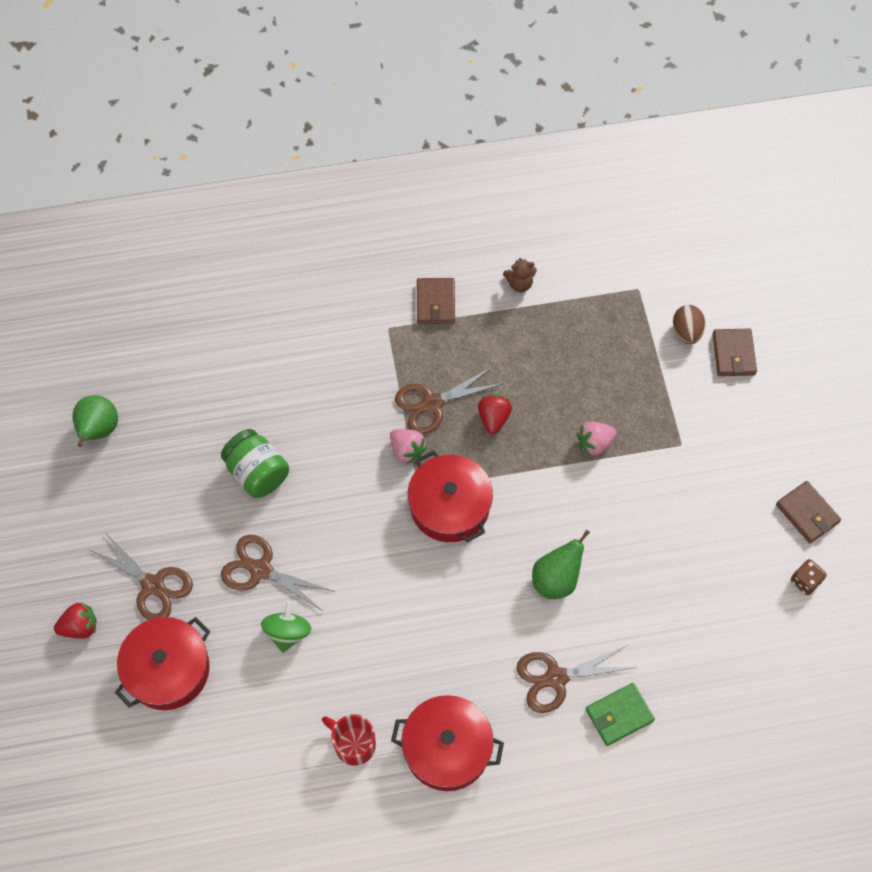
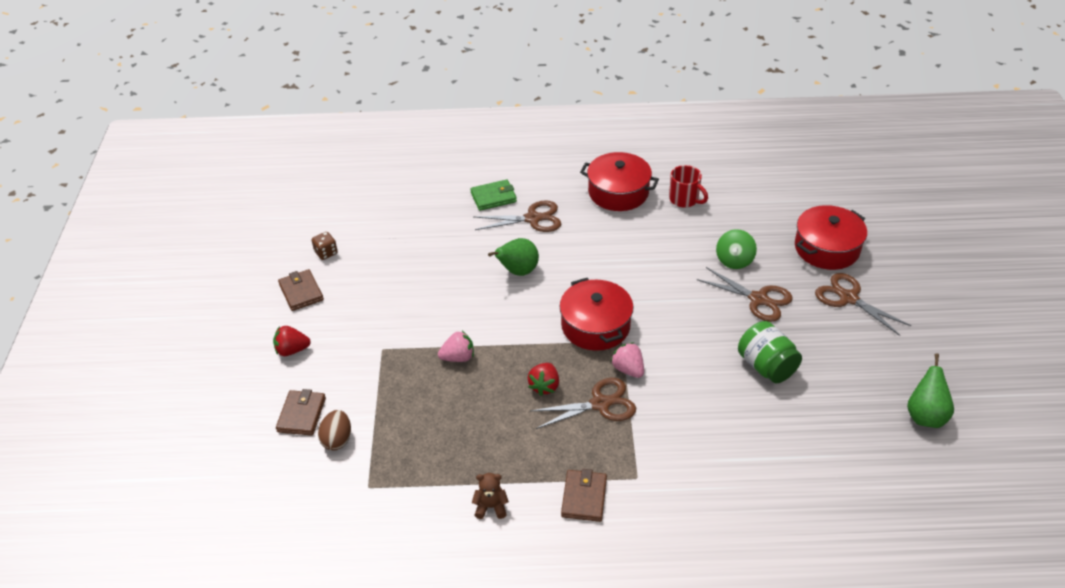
camera: 170 degrees left, 20 degrees down
(80, 627) = (903, 278): red strawberry -> red strawberry (292, 350)

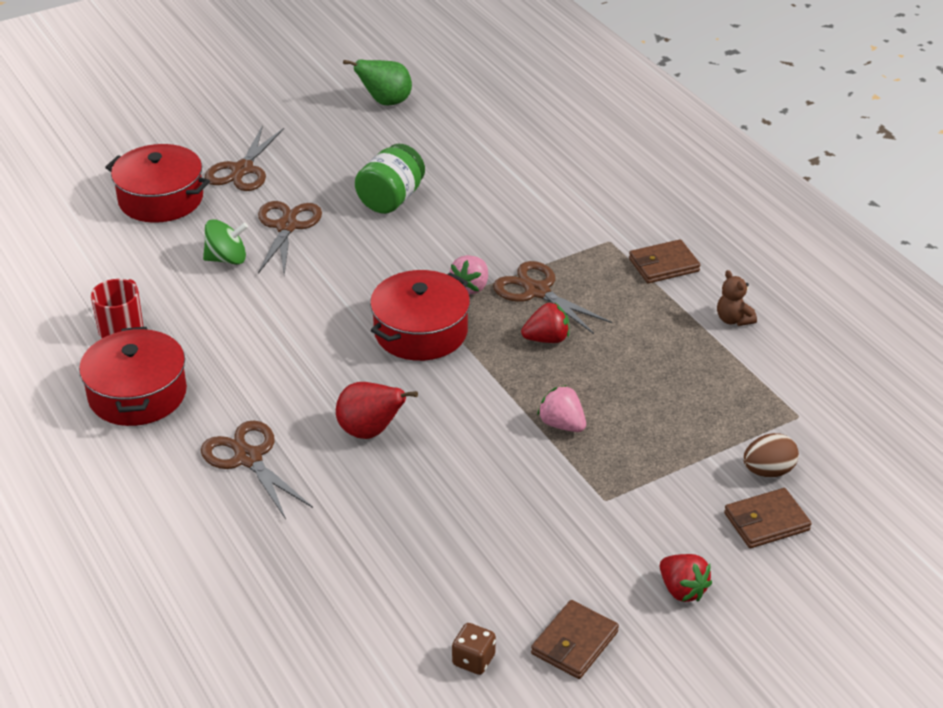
camera: 120 degrees left, 5 degrees down
(493, 197) = (221, 520): green wallet -> none
(518, 271) = (370, 432): green pear -> red pear

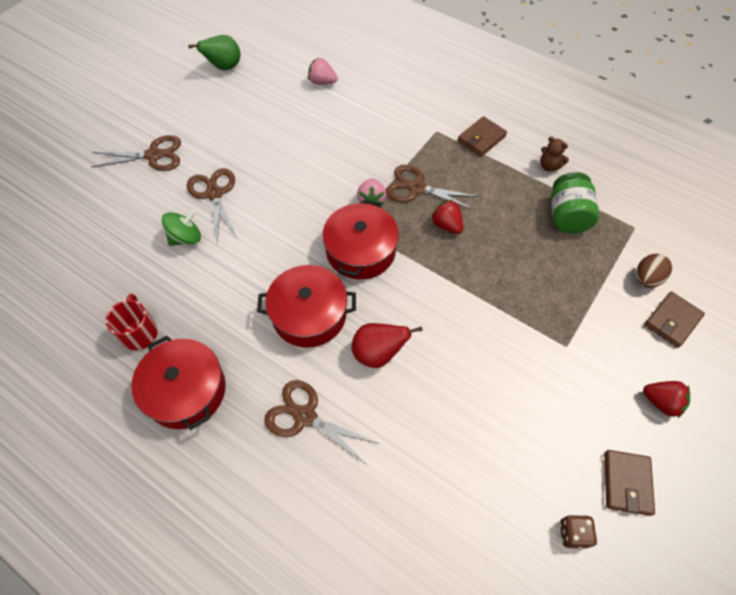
camera: 25 degrees left, 20 degrees up
(161, 199) = (106, 201): red pot -> red pot (309, 315)
(242, 170) = (154, 155): brown scissors -> brown scissors turned 90 degrees counterclockwise
(391, 199) = (274, 145): green jar -> green jar (567, 216)
(547, 339) = (446, 225): red strawberry -> red strawberry turned 90 degrees counterclockwise
(562, 424) = (500, 293): pink strawberry -> pink strawberry (322, 82)

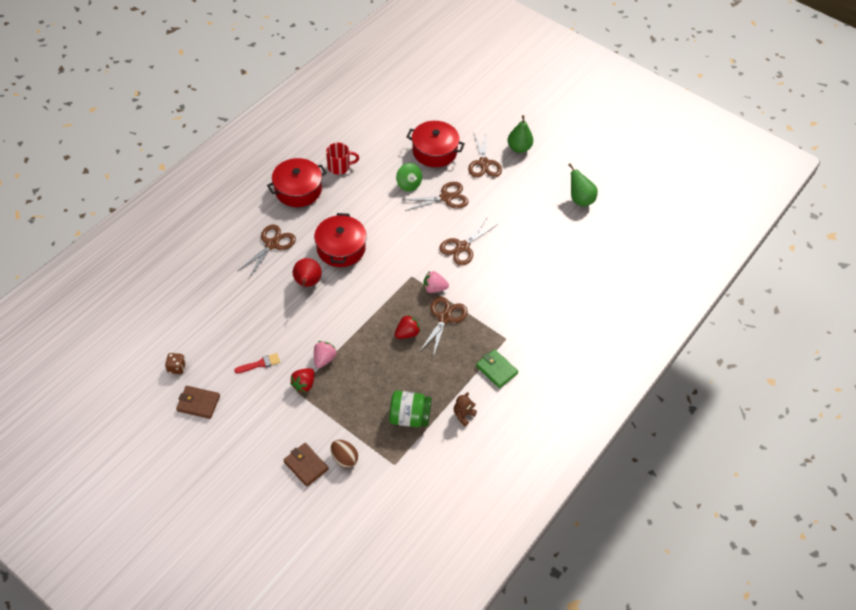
camera: 90 degrees right, 5 degrees down
(130, 120) = (519, 148): none -> green pear
(301, 174) = (462, 247): none -> brown scissors
(322, 82) = (564, 263): pink strawberry -> pink strawberry (324, 359)
(360, 251) = (389, 279): red pot -> red pot (434, 151)
(481, 139) = (496, 370): brown wallet -> green wallet
(534, 401) = (260, 364): none -> red brush
(661, 402) = (246, 439): red strawberry -> red strawberry (304, 384)

